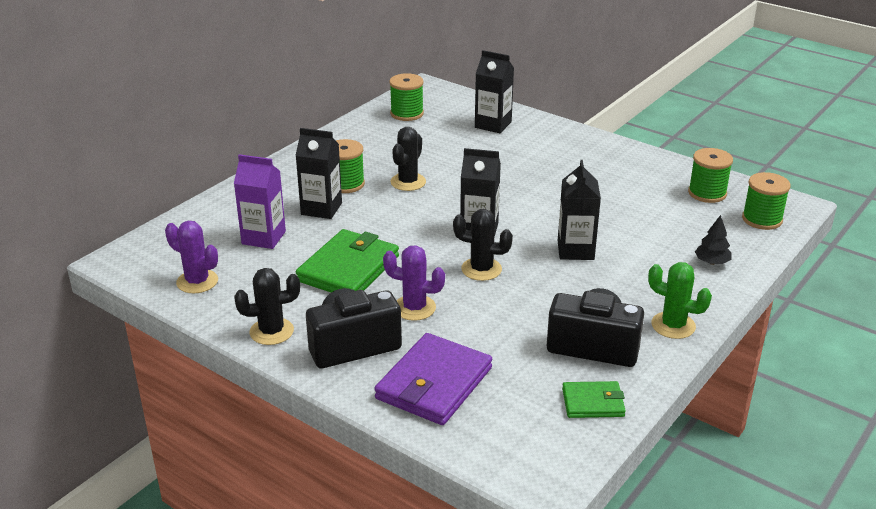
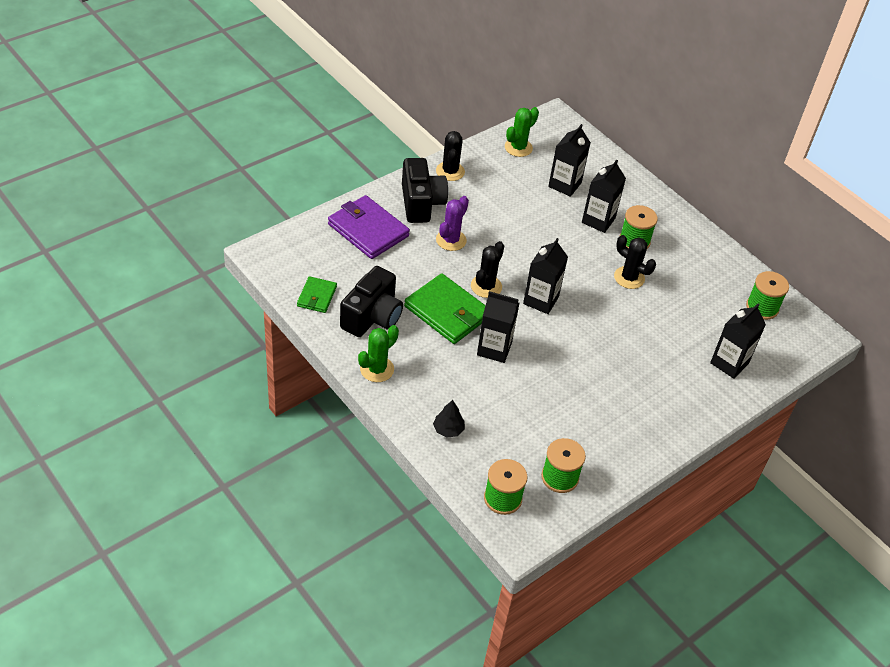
camera: 100 degrees right, 15 degrees up
(197, 282) = (518, 148): purple cactus -> green cactus
(263, 238) = (564, 185): purple carton -> black carton
(348, 268) = (510, 218): green wallet -> green wallet (447, 312)

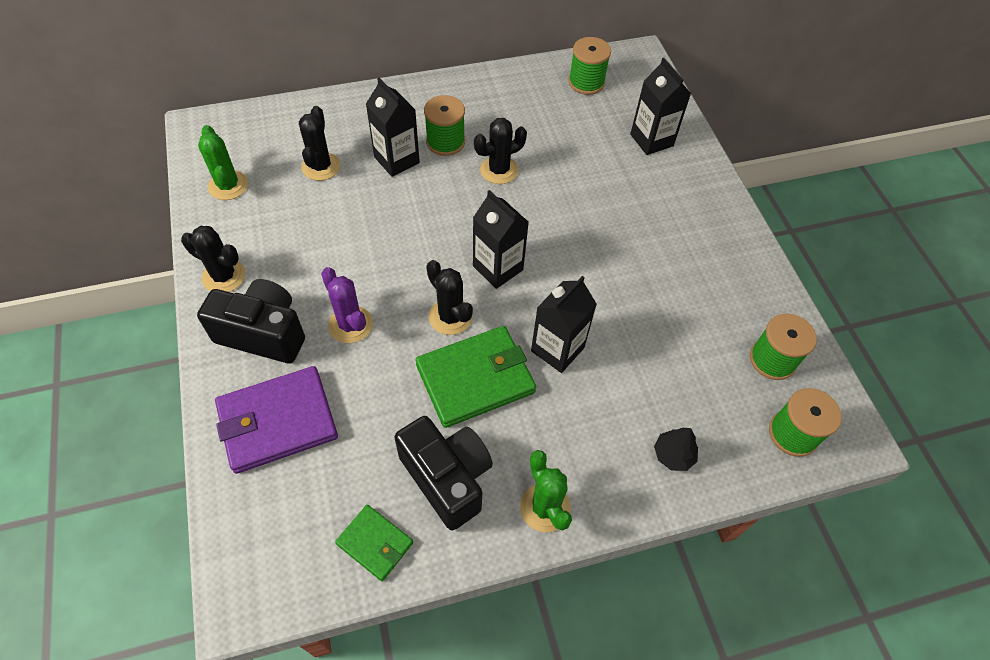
camera: 65 degrees left, 10 degrees up
(564, 185) = (321, 166): black carton -> black cactus

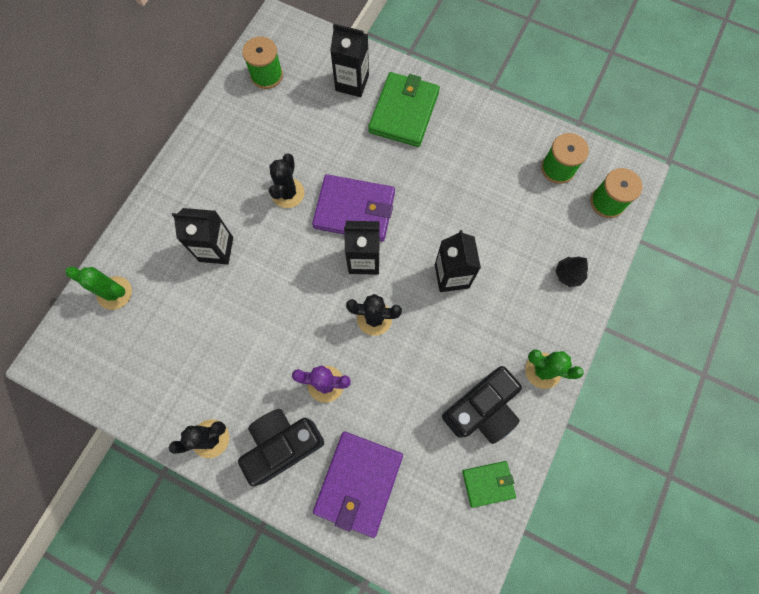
camera: 45 degrees left, 15 degrees up
(228, 185) = (129, 379): green cactus -> green cactus (114, 293)
(321, 166) = (173, 303): black cactus -> none
(445, 142) = (231, 205): green spool -> none
(447, 478) = (481, 409): black camera -> black camera turned 135 degrees clockwise
(475, 378) = (430, 339): green wallet -> green wallet (404, 112)
(537, 227) = (354, 210): none -> purple wallet

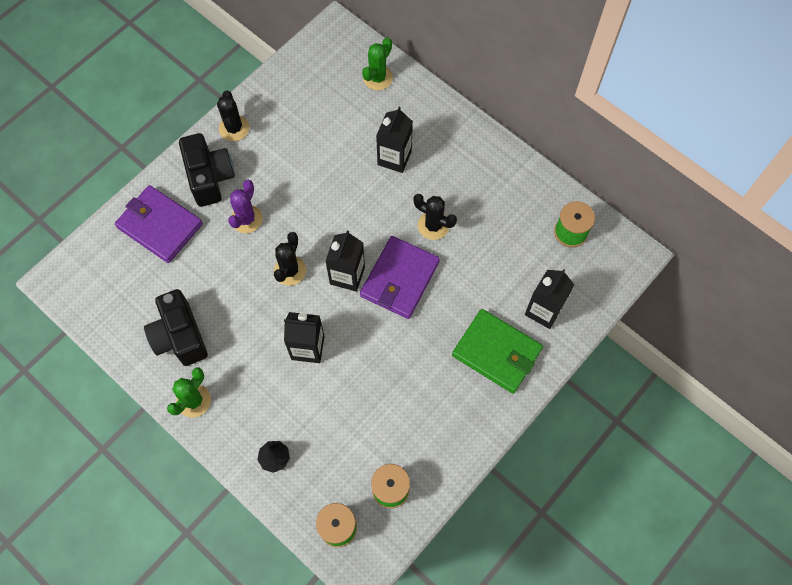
camera: 105 degrees right, 5 degrees down
(488, 483) = (120, 323): green wallet -> none

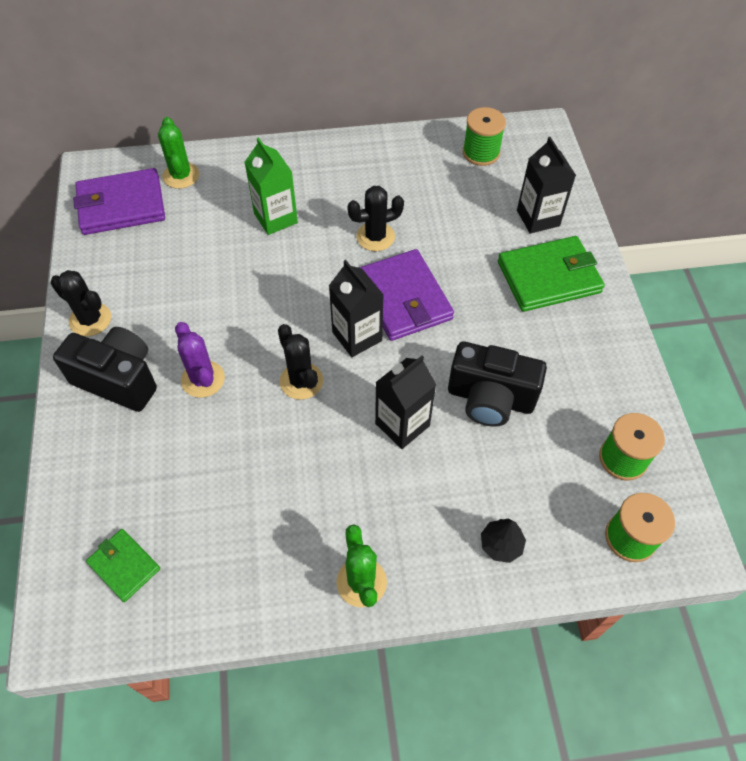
camera: 50 degrees left, 10 degrees down
(111, 278) = (124, 566): none -> green wallet
(159, 226) = (117, 467): purple wallet -> purple wallet (121, 205)
(180, 336) = (270, 541): black camera -> black camera (490, 398)
(394, 158) = (275, 218): black carton -> green carton

